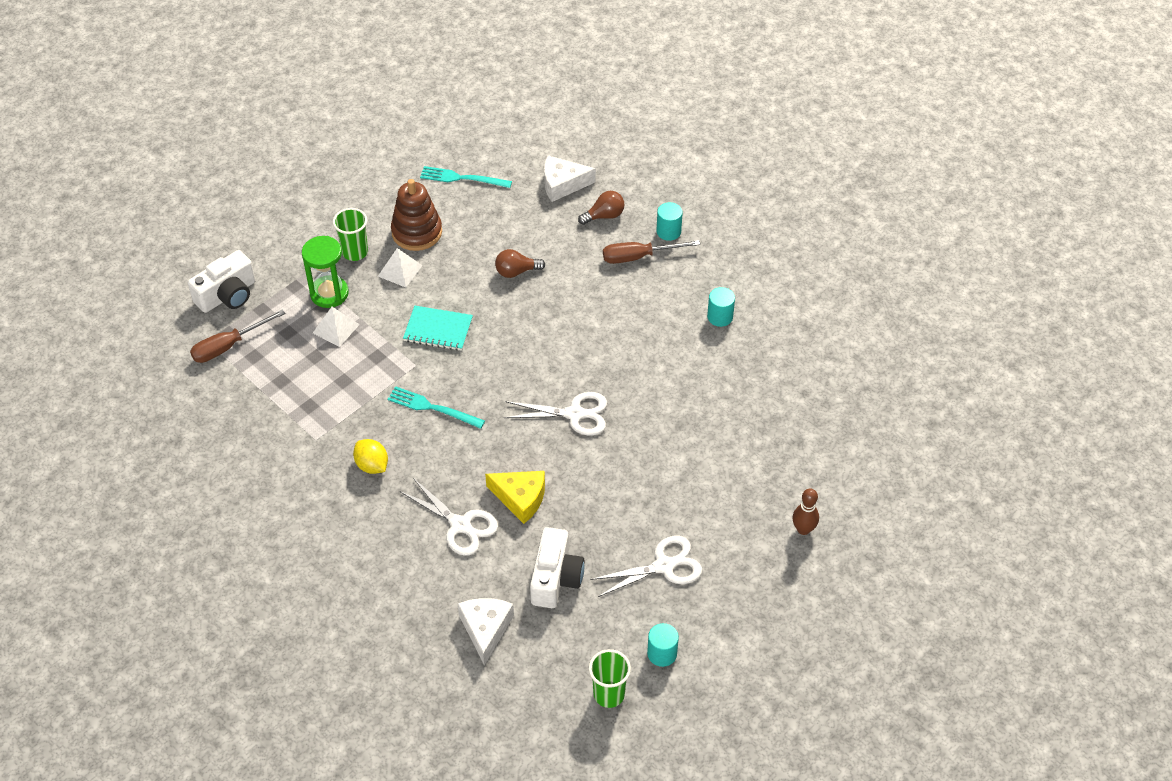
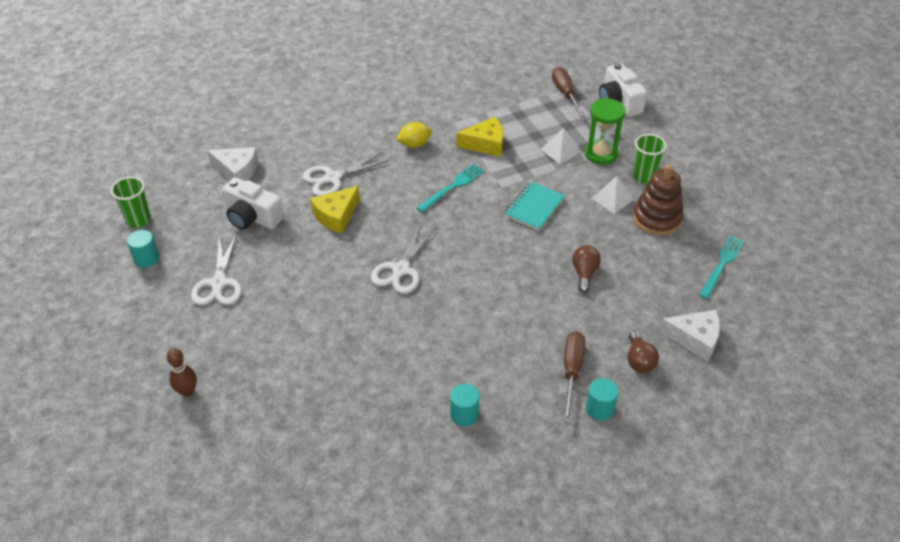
camera: 110 degrees right, 5 degrees down
(348, 398) = (485, 144): none -> yellow cheese
(562, 184) = (695, 339): white cheese -> white cheese turned 90 degrees clockwise

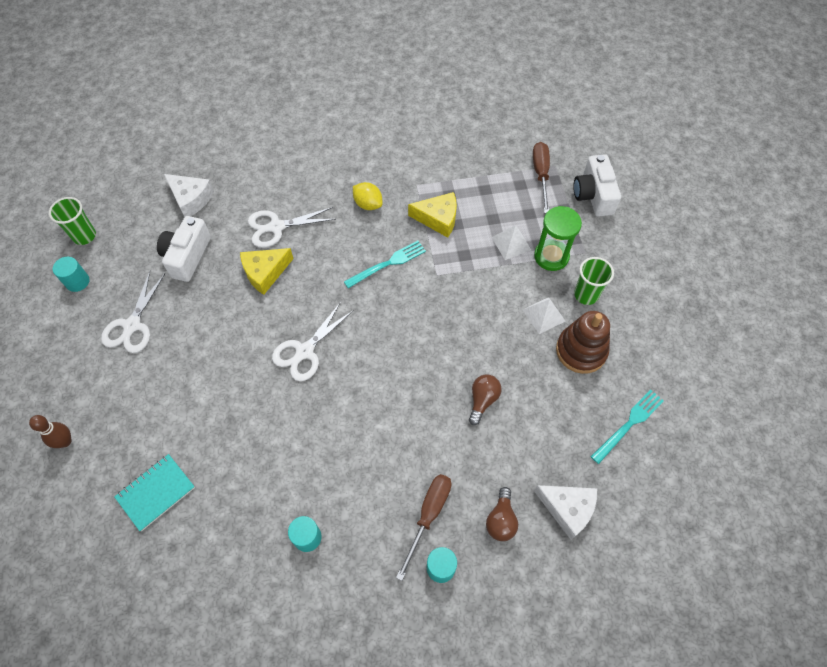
camera: 15 degrees right, 15 degrees up
(252, 217) = (187, 256): white camera -> white camera turned 60 degrees clockwise
(414, 144) = (368, 204): yellow lemon -> yellow lemon turned 45 degrees clockwise
(534, 207) = (460, 307): turquoise notebook -> turquoise notebook (156, 492)

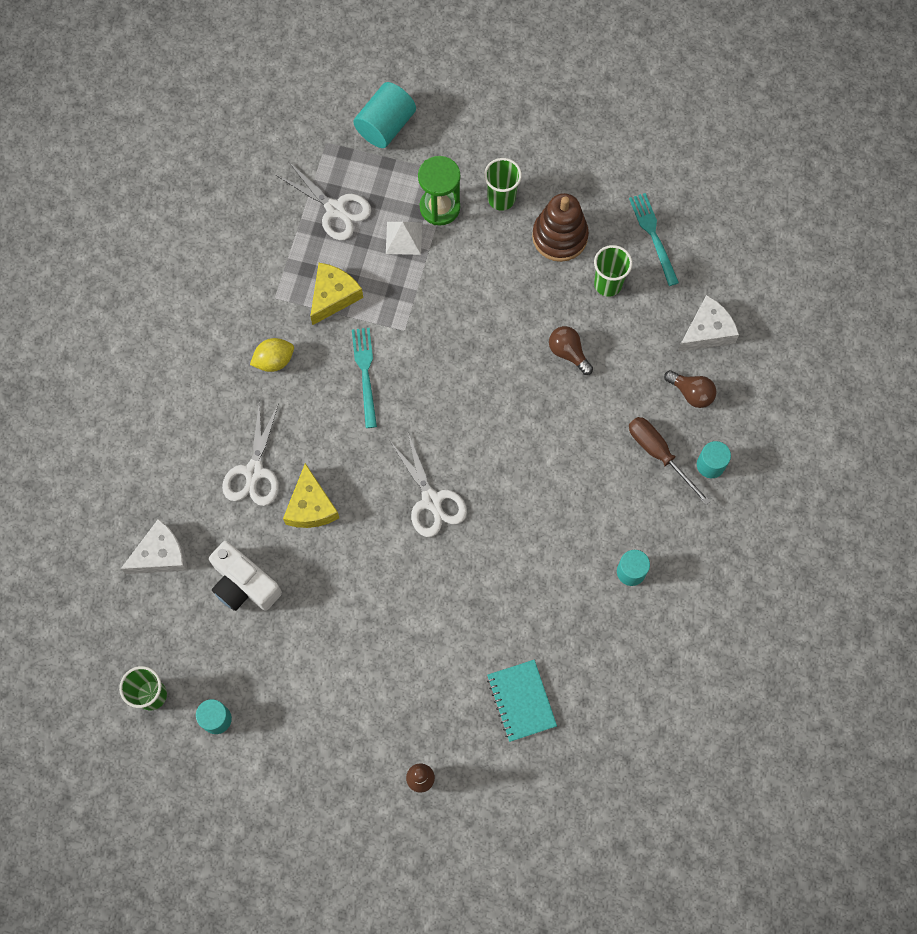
camera: 65 degrees left, 10 degrees up
(132, 325) = (309, 672): white scissors -> white scissors (335, 209)
(541, 175) = (330, 163): brown screwdriver -> none
(543, 315) = (504, 250): white pyramid -> none
(562, 406) = (608, 284): none -> green cup
(593, 195) = (385, 125): white camera -> turquoise cylinder

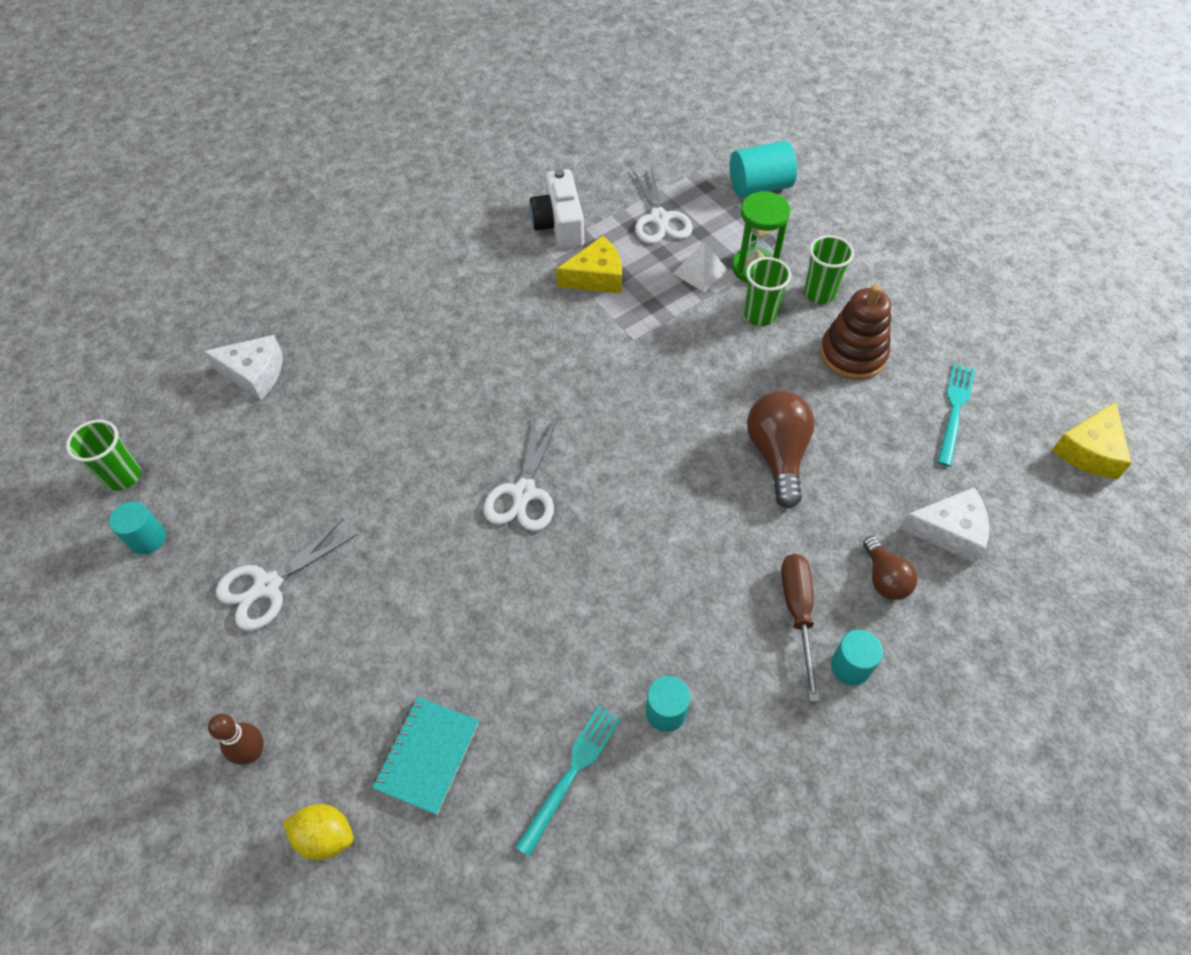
camera: 40 degrees right, 15 degrees down
(244, 584) = (292, 444): white camera -> white camera (559, 224)
(254, 471) = (395, 362): white scissors -> white scissors (268, 586)
(274, 360) = (498, 292): yellow lemon -> yellow lemon (325, 836)
(311, 506) = (413, 421): yellow cheese -> yellow cheese (1089, 451)
(365, 373) = (566, 350): turquoise fork -> turquoise fork (571, 773)
(568, 352) = (777, 455): brown light bulb -> brown light bulb, size x1.66
(608, 284) = (870, 422): green cup -> green cup (759, 315)

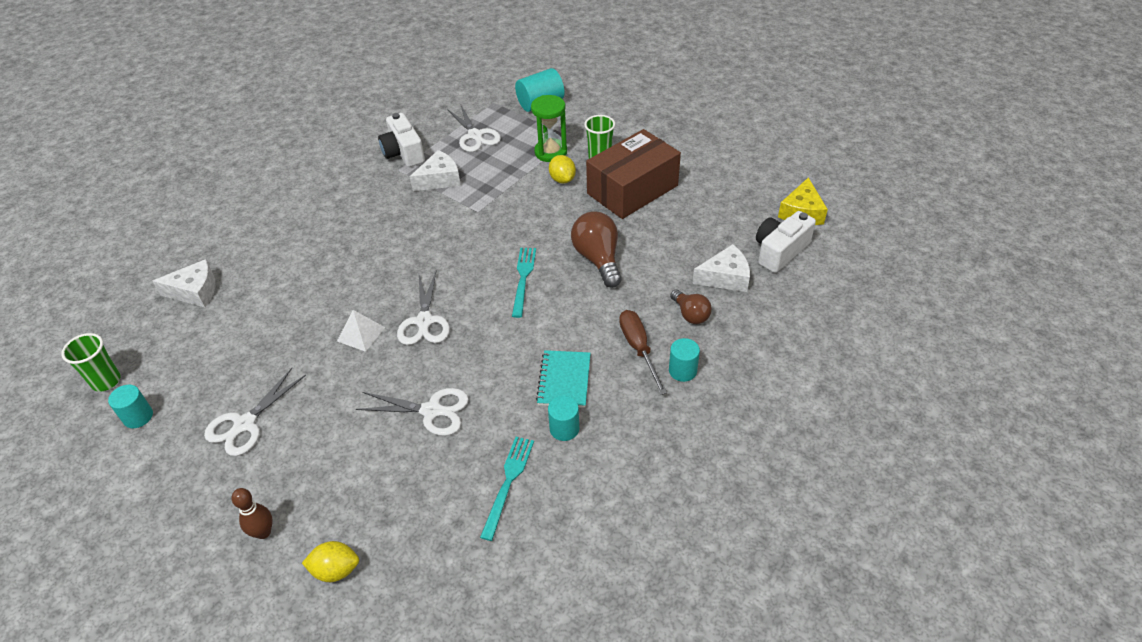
camera: 15 degrees left, 10 degrees down
(427, 755) = (399, 499): turquoise notebook -> turquoise notebook (564, 380)
(500, 633) = (431, 411): none -> white scissors
(596, 277) = (439, 179): yellow cheese -> white cheese
(700, 271) = (513, 161): white pyramid -> white pyramid (361, 334)
(759, 315) = (562, 179): green cup -> yellow lemon
(852, 354) = (632, 189): brown stacking toy -> brown box
(955, 410) = (709, 207): turquoise fork -> turquoise fork (523, 278)
(1040, 508) = (780, 251): none -> white camera

